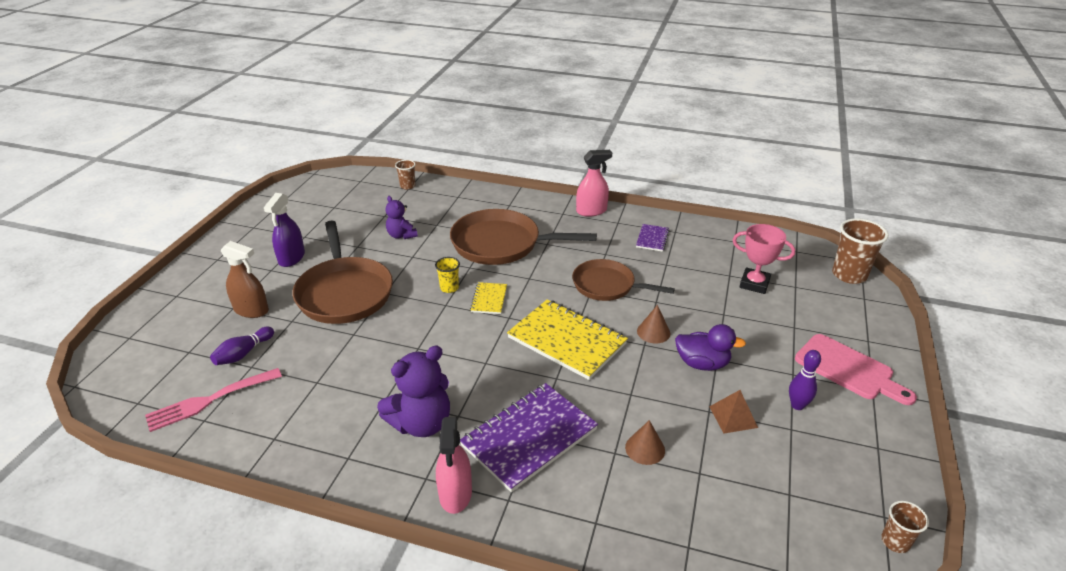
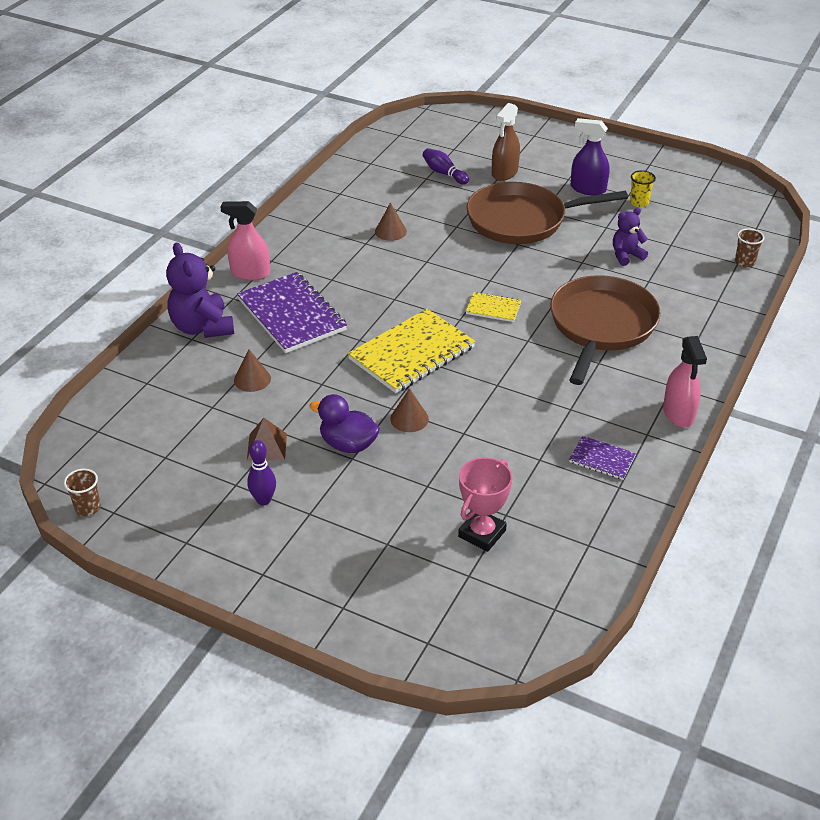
camera: 100 degrees right, 5 degrees up
(210, 400) = (391, 163): pink fork -> none
(362, 381) = (390, 231): none -> brown cone
(421, 423) = (329, 260): purple teddy bear -> purple teddy bear (202, 327)
(449, 288) = (518, 284): yellow cup -> yellow cup (639, 203)
(607, 285) = (502, 398): brown pan -> none
(702, 363) = (348, 444): purple duck -> purple duck turned 90 degrees clockwise
(848, 369) = (300, 566): pink cutting board -> none
(849, 275) = (484, 649): brown cup -> none

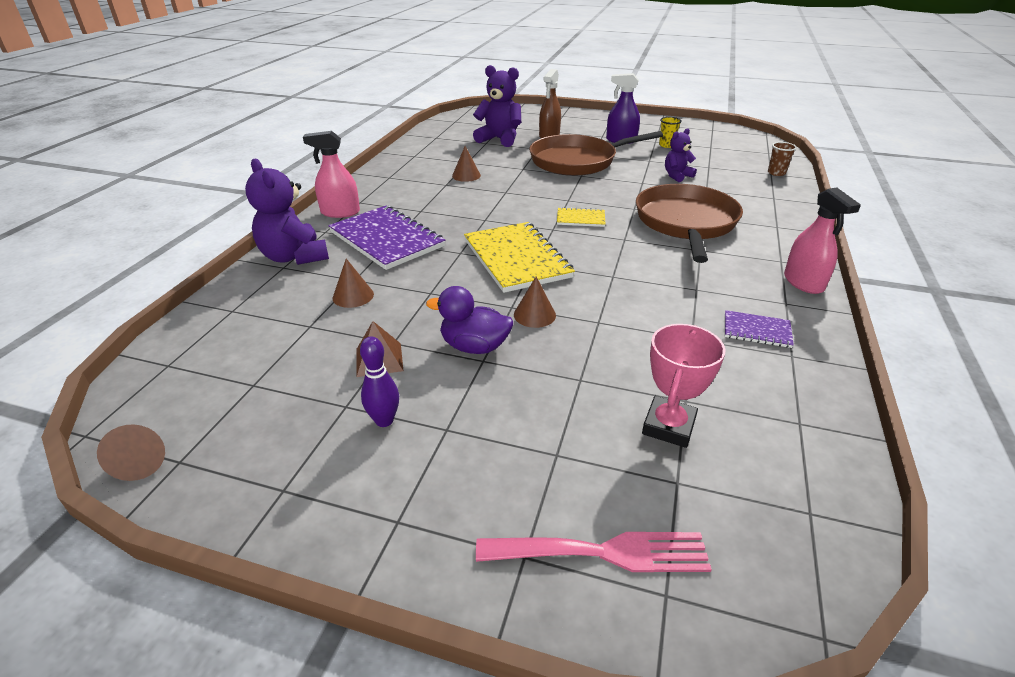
camera: 10 degrees left, 5 degrees down
(88, 508) = (142, 461): brown cup -> brown cone
(395, 612) = (601, 552): none -> pink fork
(412, 353) = (516, 259): yellow notebook -> yellow notebook turned 60 degrees counterclockwise
(444, 173) = (499, 139): purple bowling pin -> purple teddy bear

